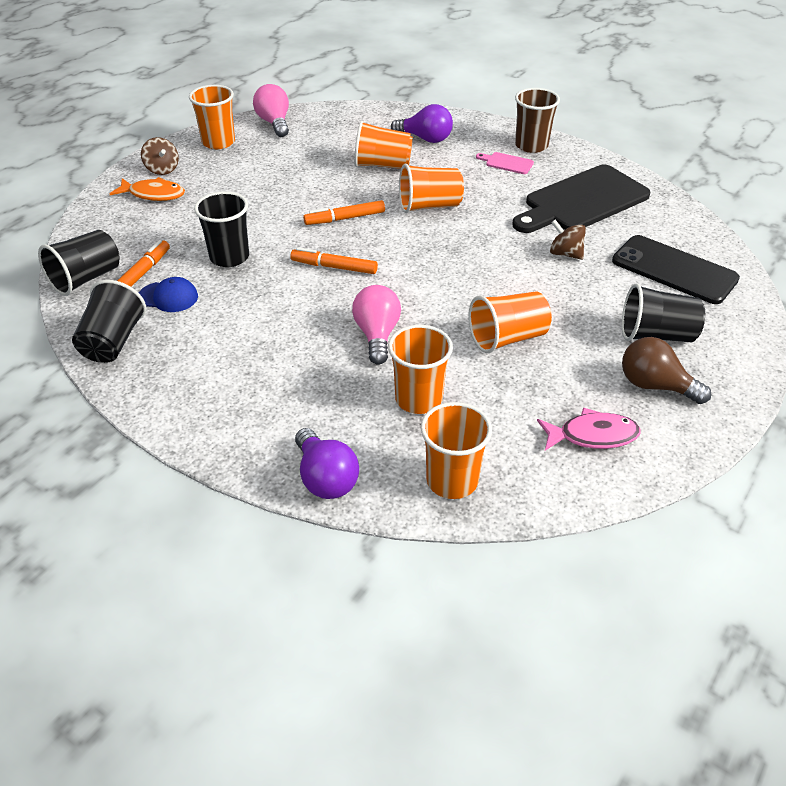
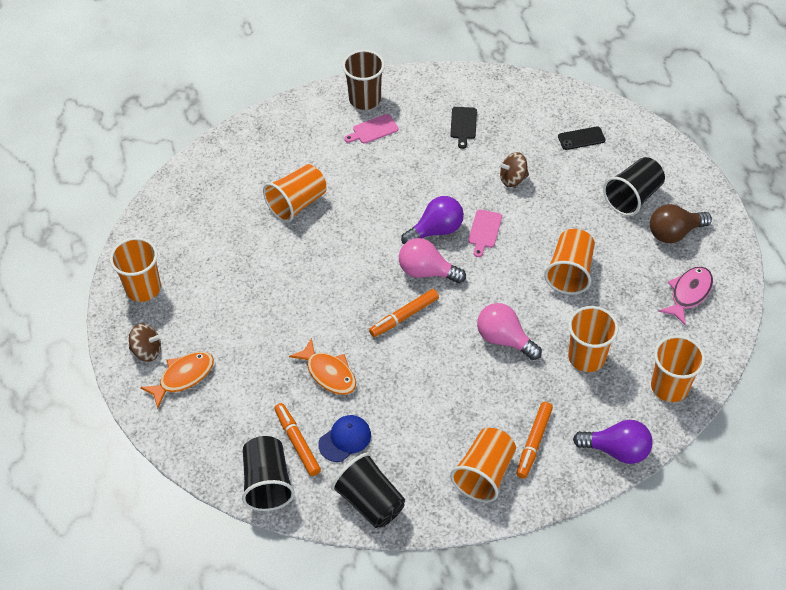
camera: 50 degrees left, 10 degrees up
(229, 257) = (329, 373): black cup -> orange fish
(274, 123) = (152, 232): pink light bulb -> pink light bulb (426, 271)
(345, 218) = (348, 272): orange marker -> orange marker (533, 443)
(425, 139) = (287, 153): purple light bulb -> purple light bulb (436, 230)
(429, 206) = (382, 212): orange cup -> orange cup (484, 473)
(484, 266) = (484, 231): none -> pink cutting board
(582, 201) = (463, 125): black cutting board -> black cutting board, size x0.40
(674, 270) = (581, 138): black phone -> black phone, size x0.47

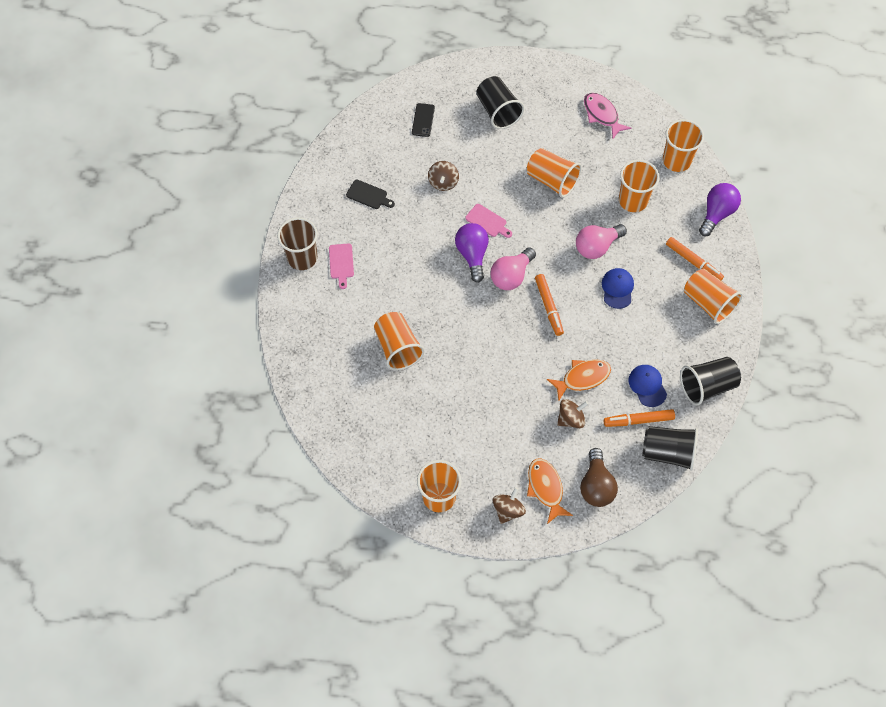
camera: 70 degrees left, 10 degrees up
(274, 376) = (571, 419): none -> brown spinning top
(459, 375) = (617, 289): none -> blue cap
(674, 233) = (543, 100): brown light bulb -> brown light bulb (596, 486)

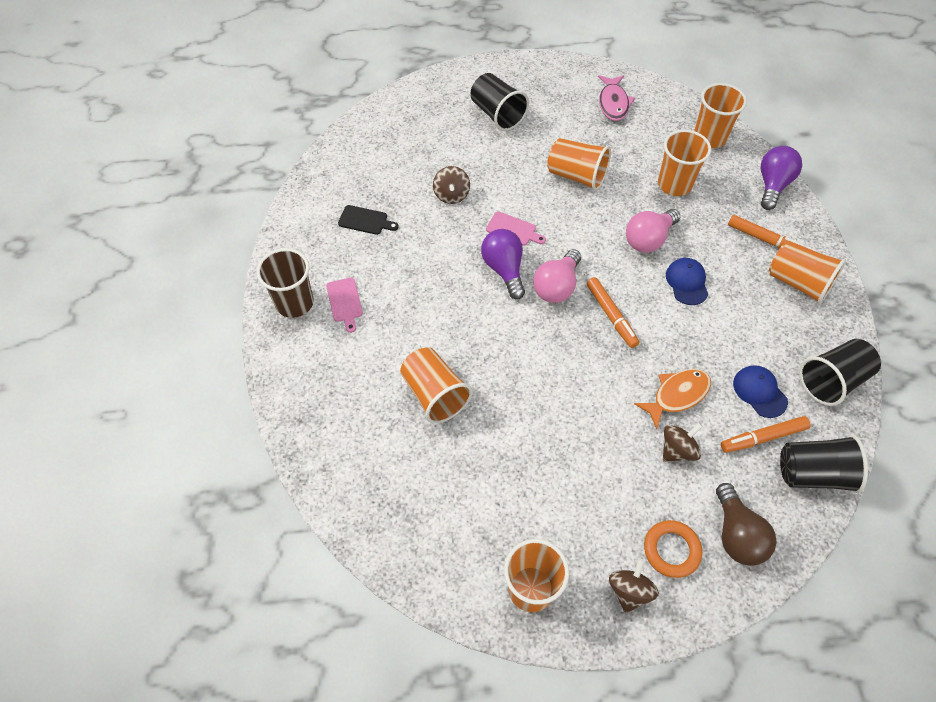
camera: 10 degrees left, 5 degrees down
(423, 120) = (414, 134): black phone -> none
(545, 488) = (671, 550): orange fish -> orange ring
(602, 115) = (613, 103): pink fish -> pink fish turned 135 degrees counterclockwise

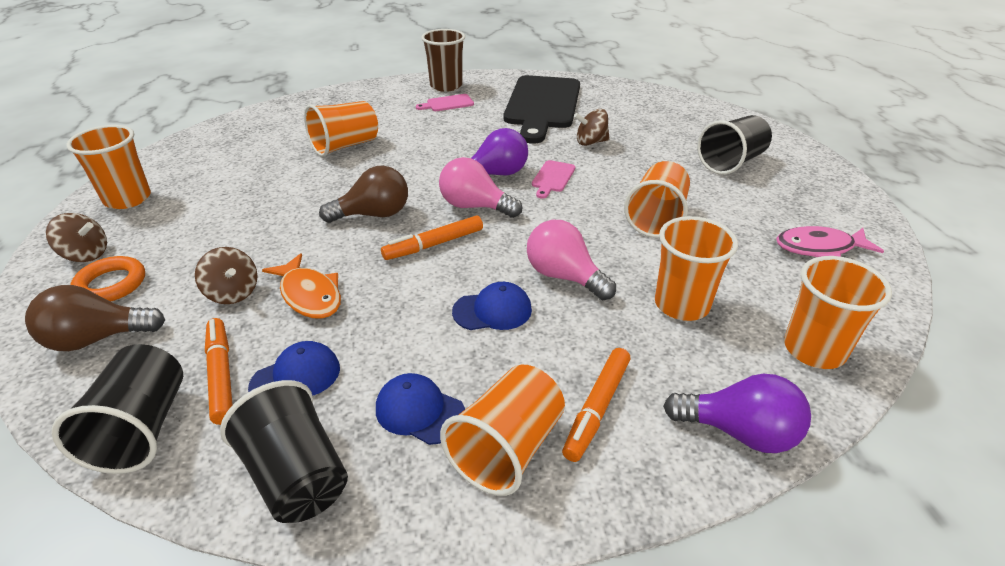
camera: 85 degrees right, 20 degrees down
(365, 220) = (542, 105): black cutting board -> black cutting board, size x2.50
(567, 360) = (373, 215): none -> brown light bulb
(778, 323) = (419, 411): none -> blue cap

